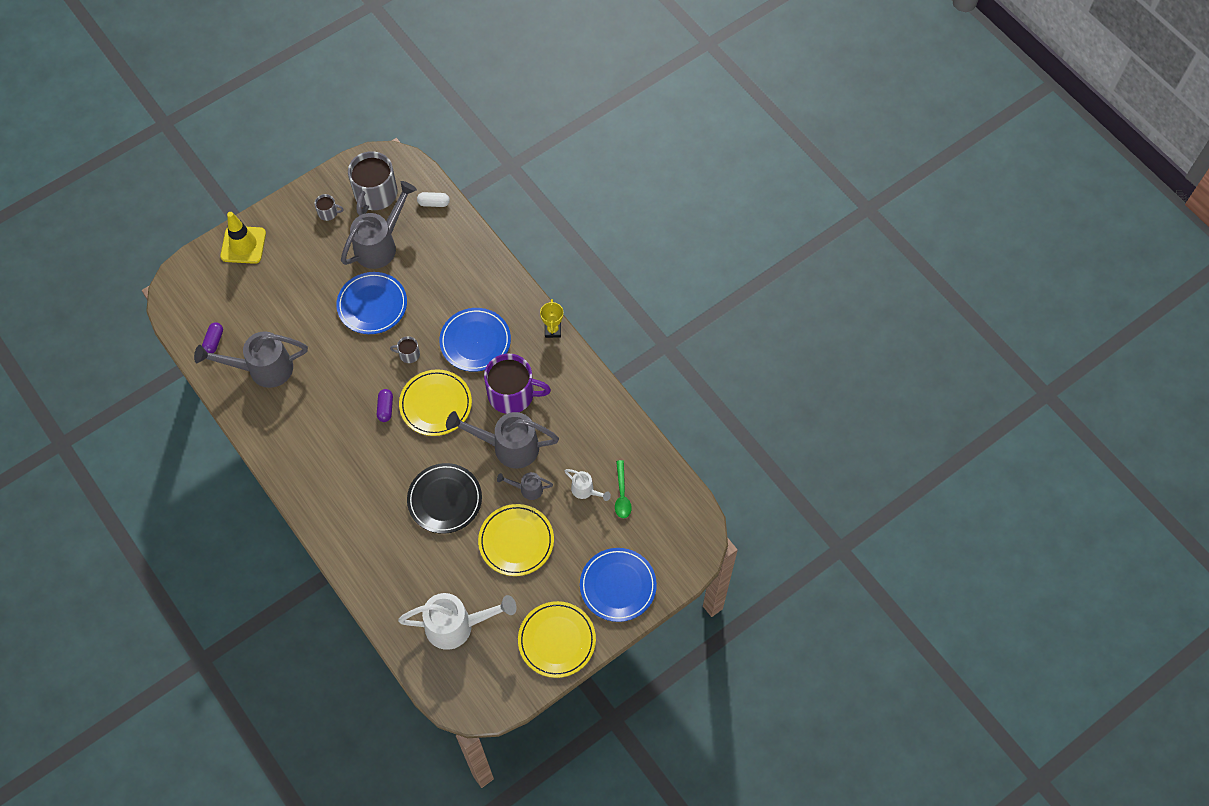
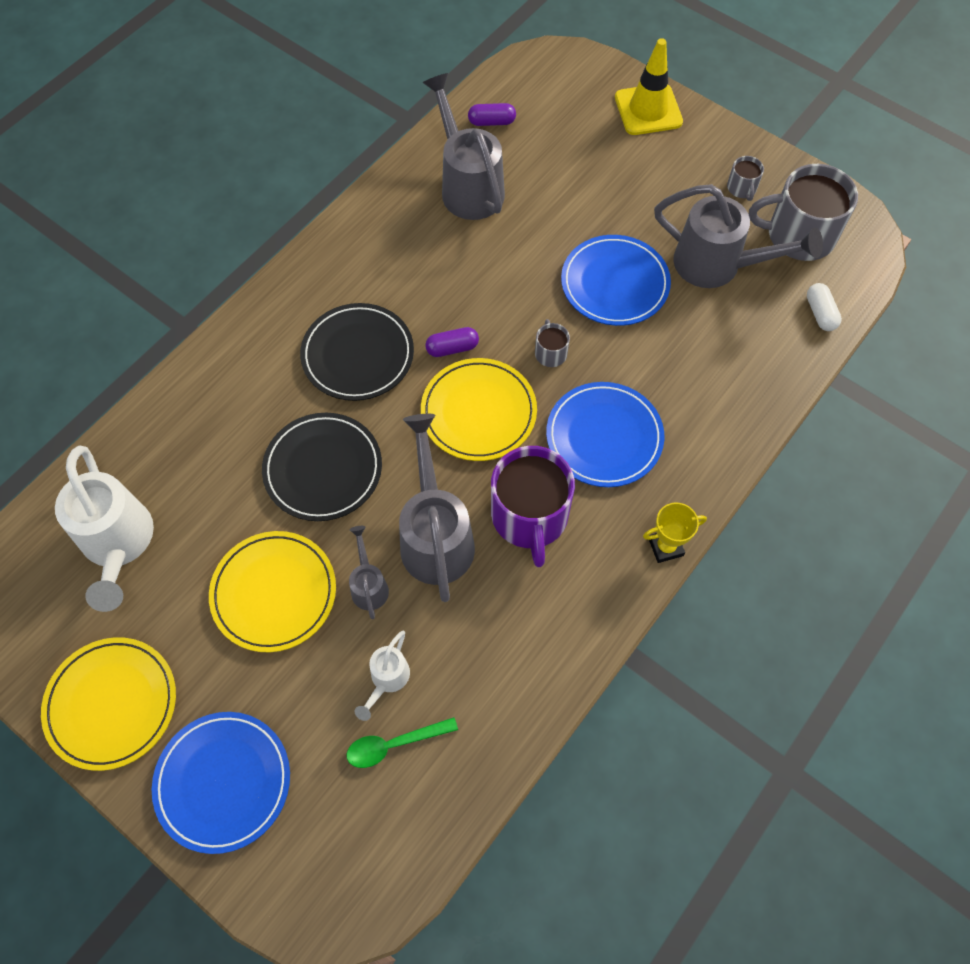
camera: 75 degrees right, 0 degrees up
(371, 464) = (358, 355): none -> black plate

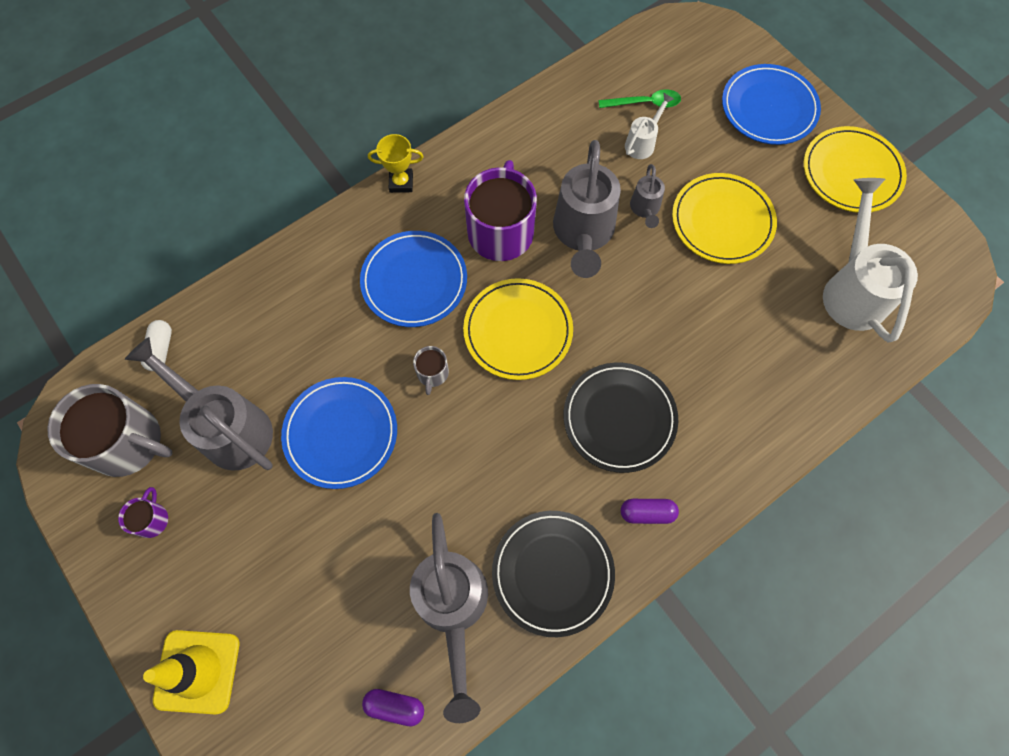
camera: 165 degrees left, 5 degrees up
(323, 469) = (669, 312): black plate -> black plate (552, 573)
(452, 348) = (525, 402): purple capsule -> purple capsule (647, 513)
(742, 188) = (152, 519): grey mug -> purple mug

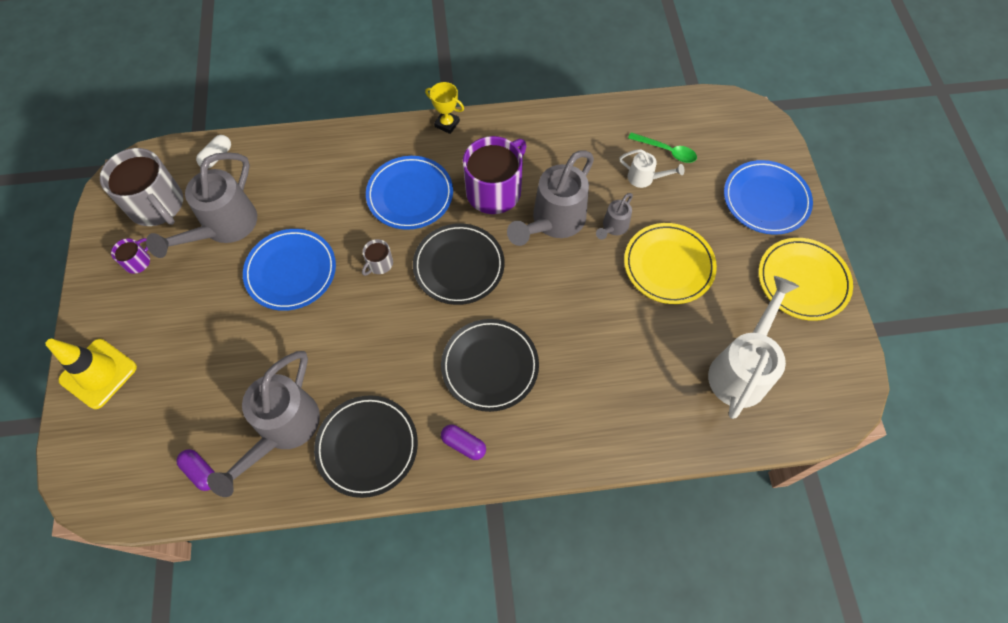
camera: 30 degrees right, 5 degrees down
(228, 427) = (223, 228): grey watering can -> grey watering can turned 135 degrees counterclockwise
(518, 331) = (459, 266): yellow plate -> black plate
(643, 142) = (645, 178): white watering can -> white watering can turned 45 degrees clockwise

